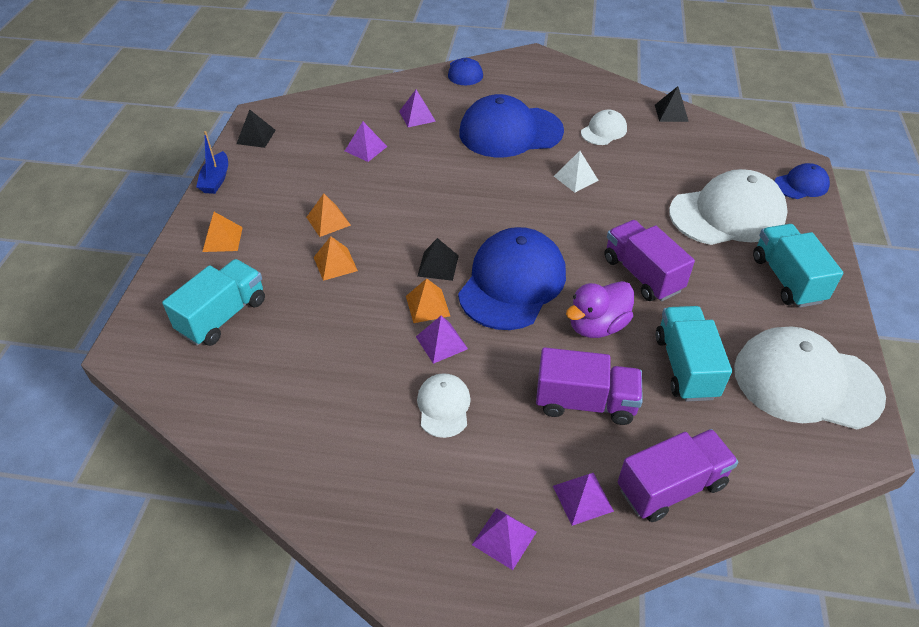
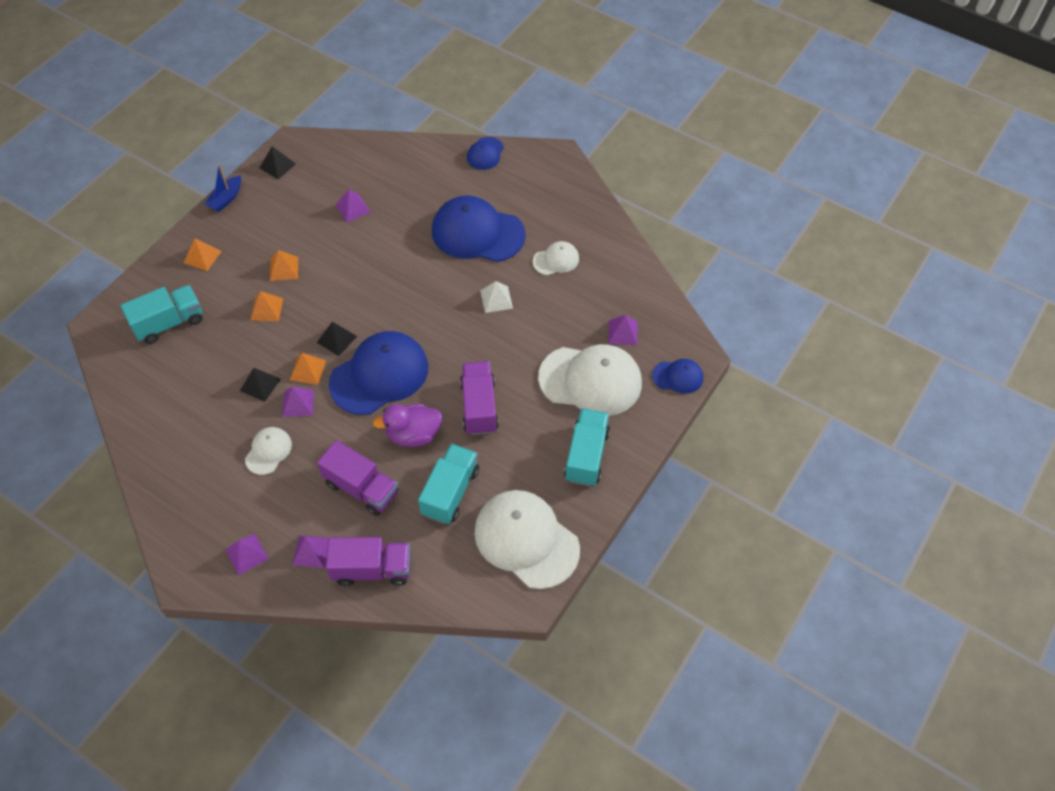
camera: 25 degrees right, 10 degrees up
(417, 116) = (414, 189): purple pyramid -> purple pyramid (623, 332)
(671, 113) = (629, 262): black pyramid -> black pyramid (260, 384)

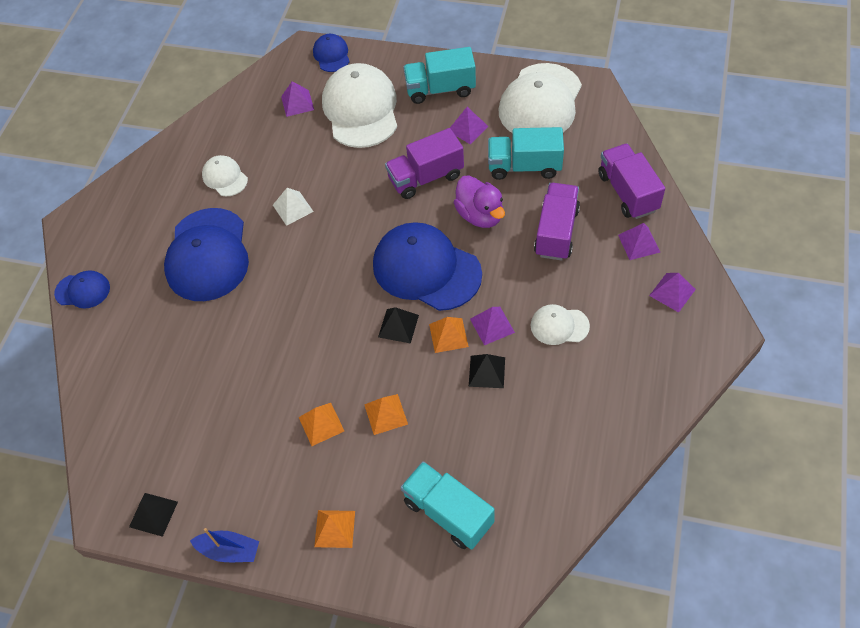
camera: 105 degrees left, 0 degrees up
(353, 208) = (205, 391): purple pyramid -> purple pyramid (467, 128)

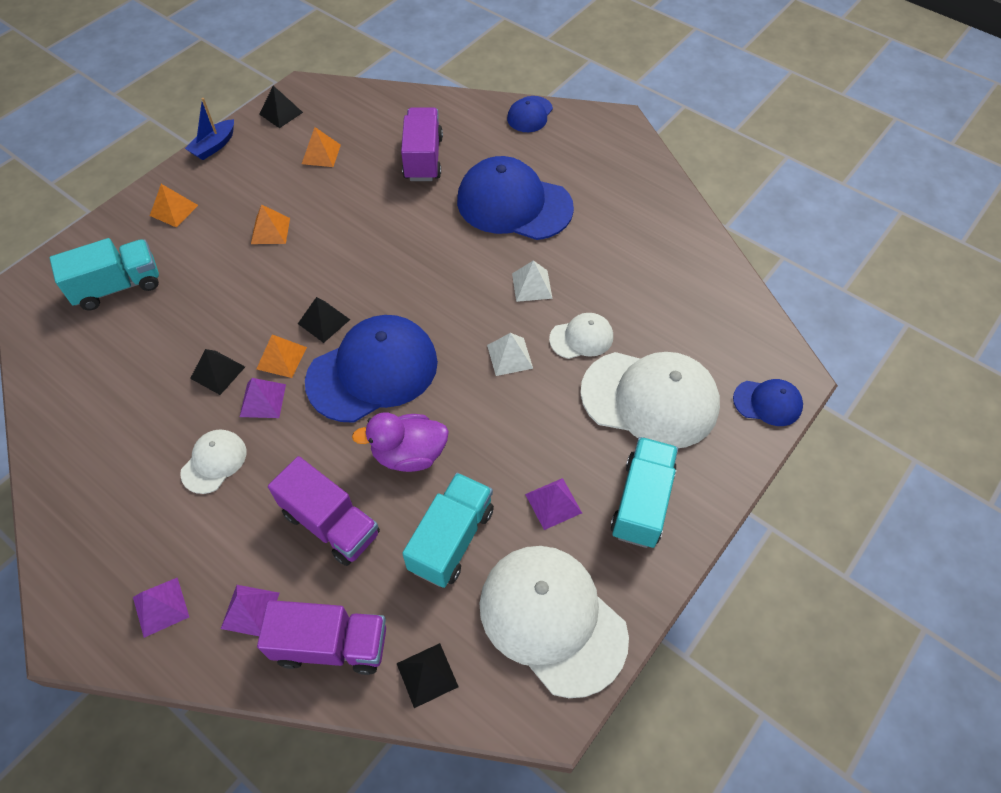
camera: 110 degrees right, 0 degrees up
(225, 177) = (610, 243): white cap -> white cap (581, 338)
(297, 103) = (694, 339): purple pyramid -> none
(367, 194) = (509, 356): none -> white pyramid
(386, 414) = (241, 278): orange pyramid -> orange pyramid (321, 154)
(426, 177) = (500, 423): purple truck -> purple truck (423, 158)
(610, 142) = (427, 675): none -> black pyramid

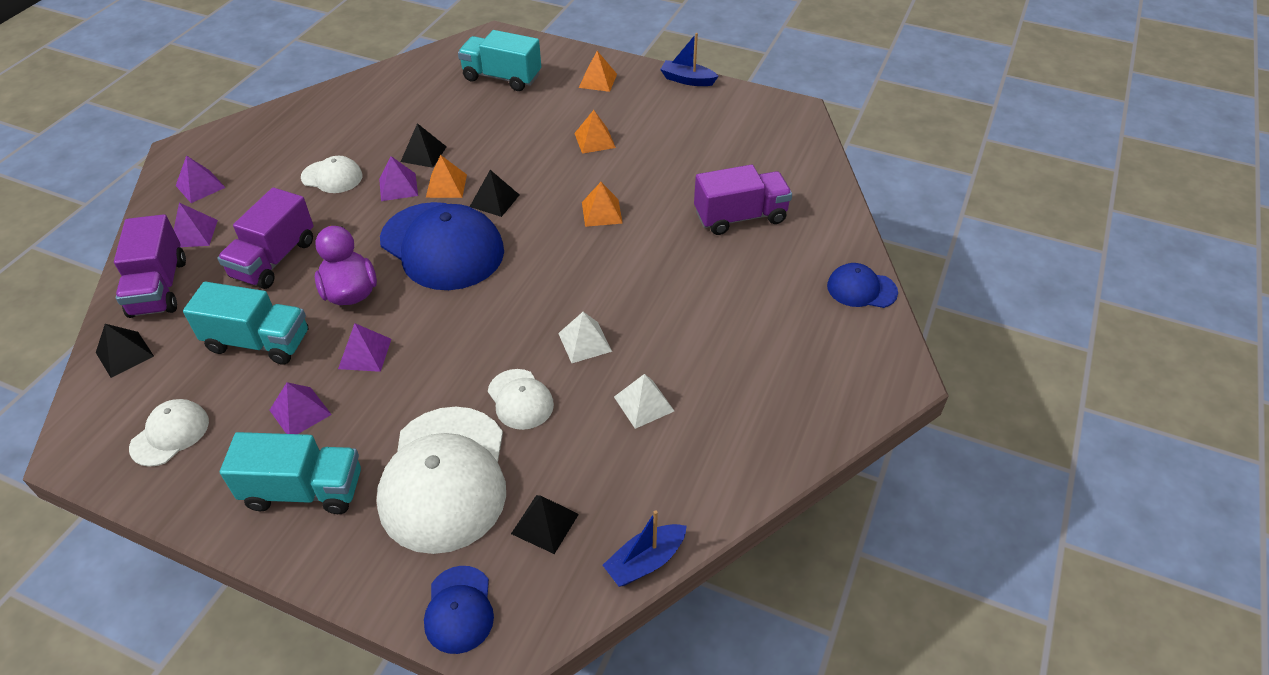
camera: 75 degrees right, 10 degrees down
(118, 286) = (502, 77): turquoise truck -> turquoise truck turned 150 degrees clockwise
(281, 113) = (753, 106): black pyramid -> black pyramid (545, 524)
(321, 154) = (710, 145): orange pyramid -> orange pyramid (601, 212)
(496, 446) = (365, 353): none -> purple pyramid
(509, 356) = (481, 342): white pyramid -> white pyramid (643, 404)
(514, 204) = (703, 303): blue cap -> none
(552, 619) = (170, 434): white cap -> white cap, size x0.49
(743, 289) = (645, 561): none -> blue boat

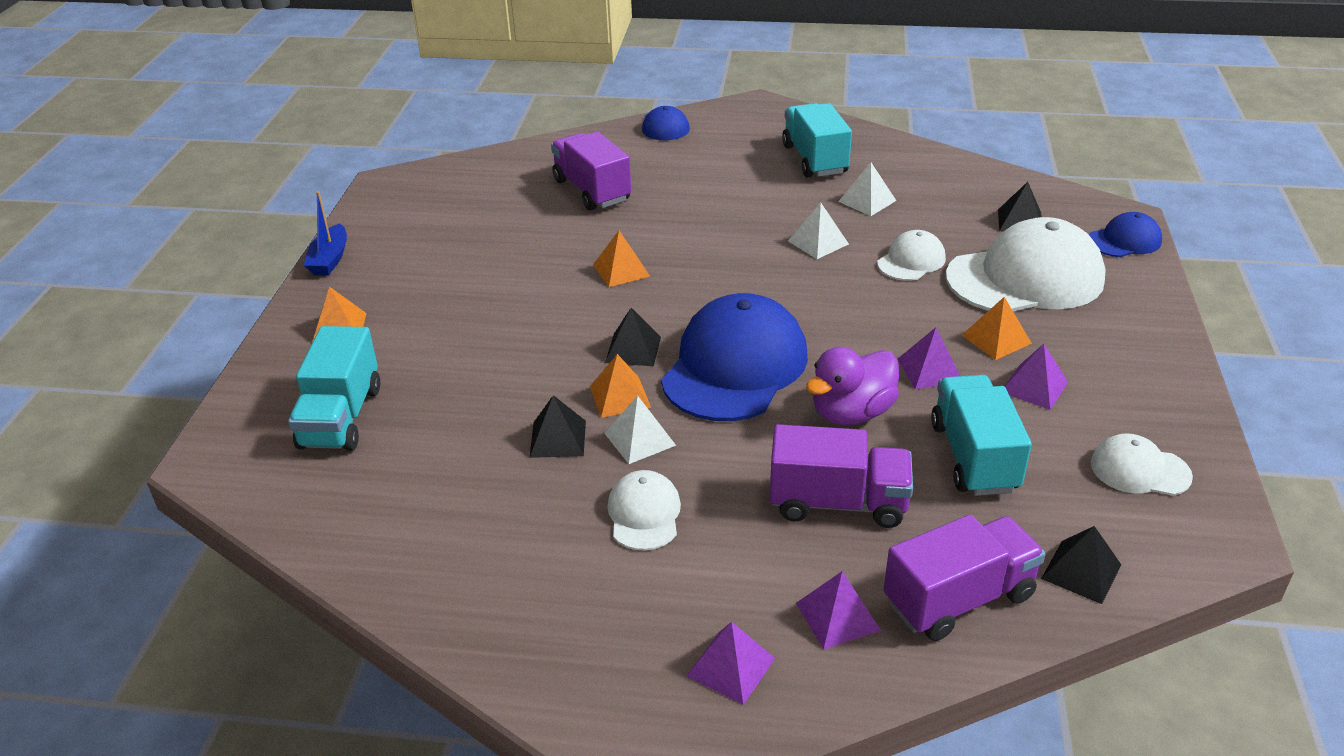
camera: 105 degrees left, 10 degrees down
(304, 490) = (1109, 351): turquoise truck -> turquoise truck (815, 159)
(398, 187) = (640, 439): purple pyramid -> white pyramid
(594, 140) = (483, 302): orange pyramid -> orange pyramid (996, 339)
(645, 561) = (1010, 176): blue boat -> none

